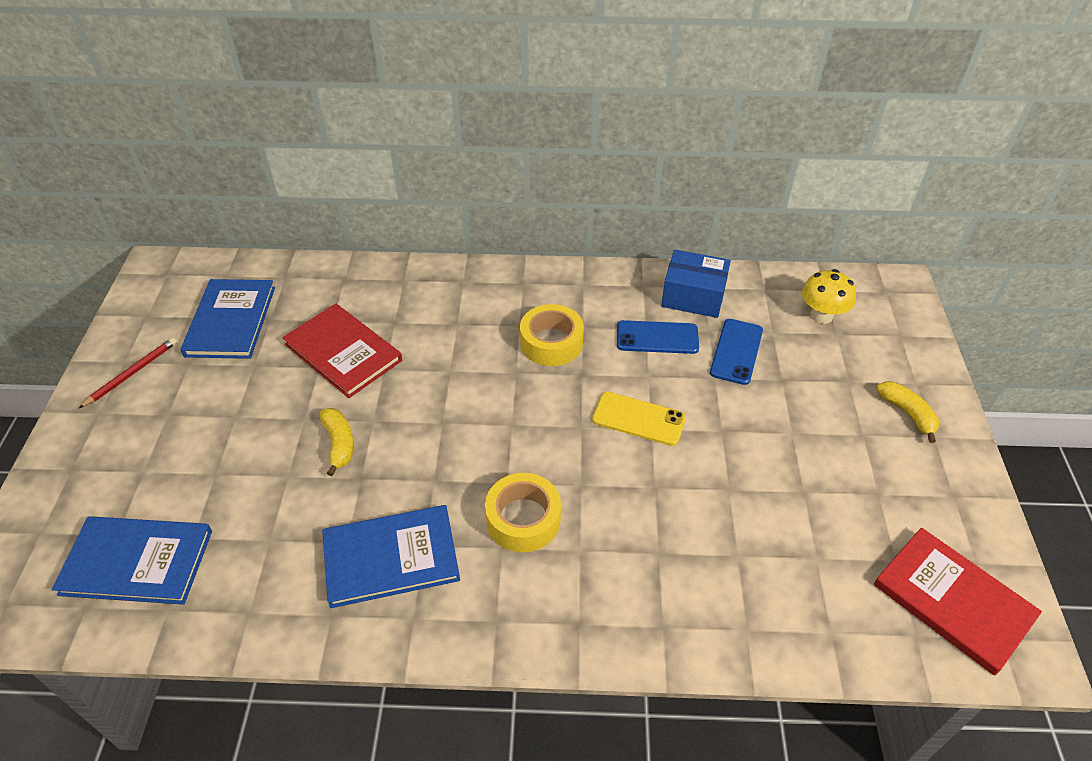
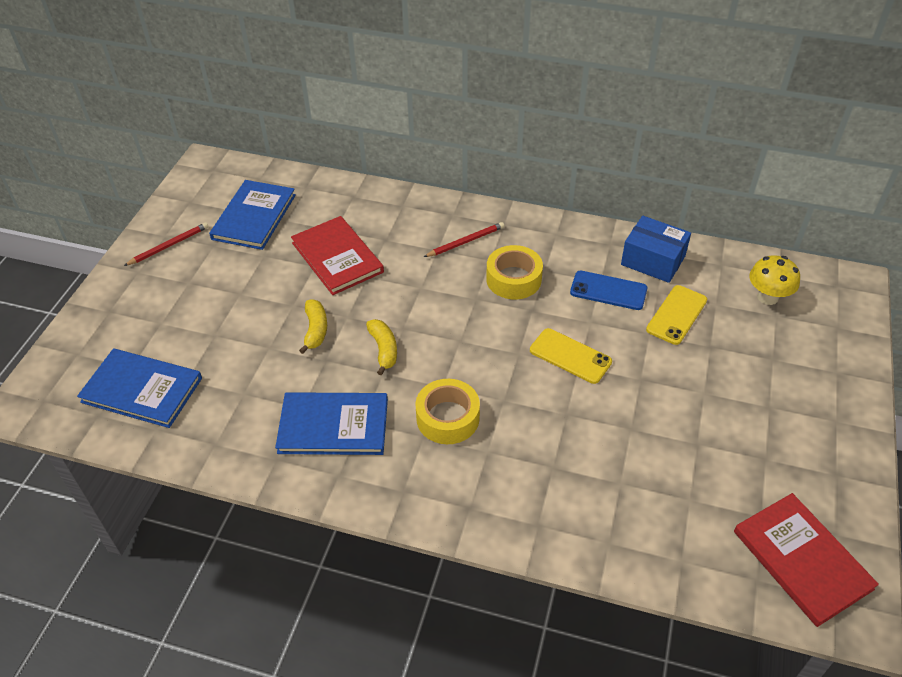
camera: 15 degrees right, 0 degrees up
(486, 309) = (465, 241): none -> red pencil
(736, 351) = (676, 315): blue phone -> yellow phone
(907, 414) = (818, 397): yellow banana -> yellow banana (384, 350)

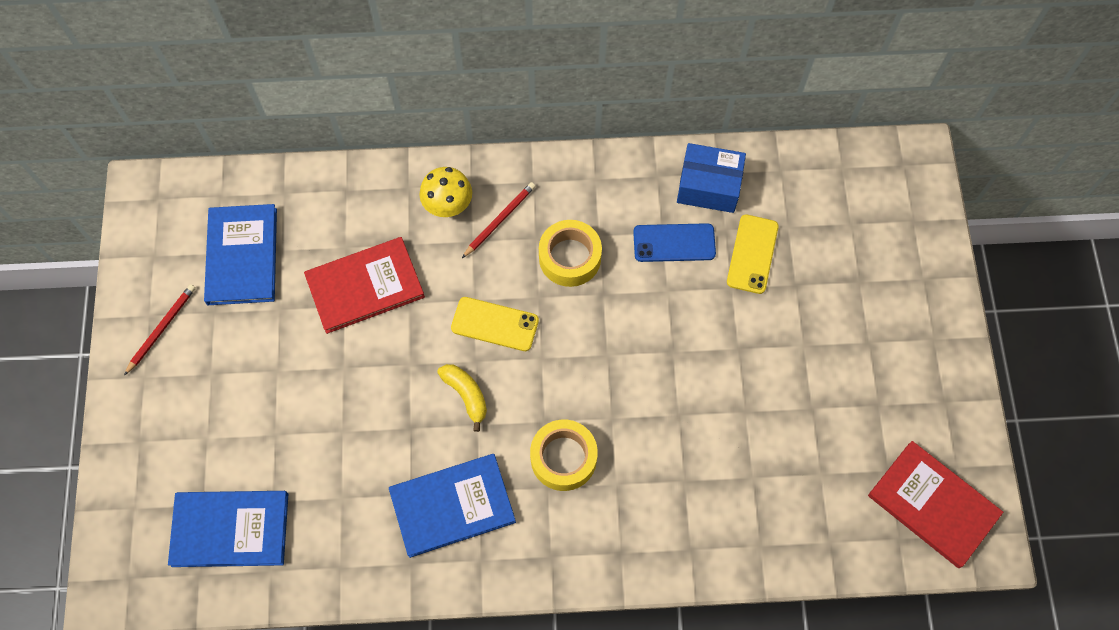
camera: 20 degrees left, 20 degrees up
(315, 330) = (383, 393): yellow banana -> none
(337, 257) = (365, 286): red book -> red book turned 60 degrees counterclockwise
(570, 356) = (660, 342): yellow phone -> yellow phone (495, 324)
(767, 297) = (837, 201): yellow mushroom -> yellow mushroom (448, 205)

